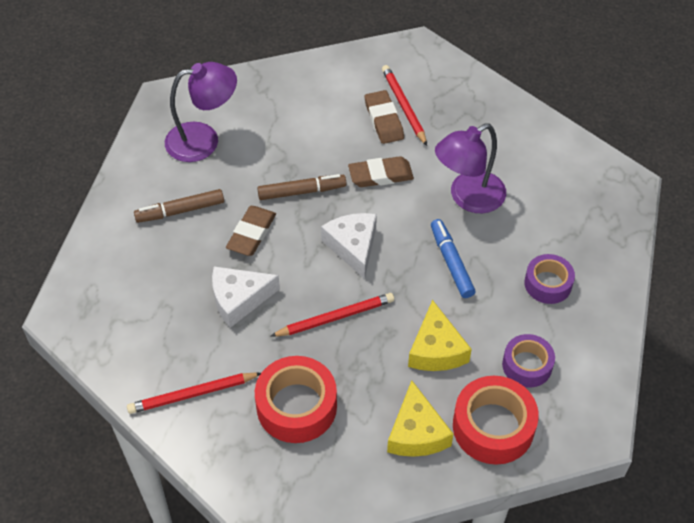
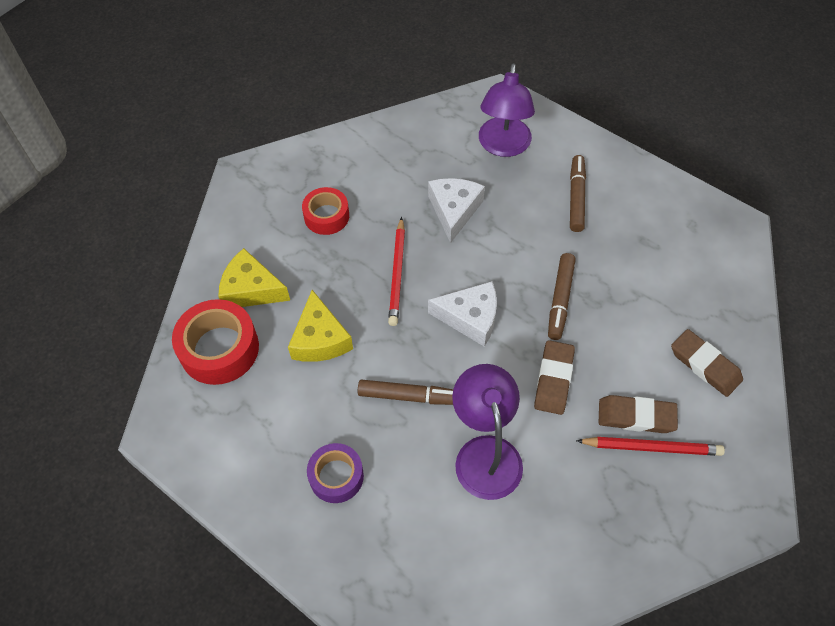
camera: 115 degrees right, 5 degrees up
(192, 394) = (377, 154): red pencil -> none
(203, 140) = (664, 240): purple lamp -> purple lamp (503, 146)
(251, 233) = (524, 242): brown eraser -> brown eraser (705, 365)
(296, 406) = (326, 216): red tape -> red tape, size x0.63
(436, 349) = (320, 339): yellow cheese -> yellow cheese turned 120 degrees counterclockwise
(451, 262) = (409, 396): blue marker -> brown marker
(527, 365) = (259, 407): purple tape -> none

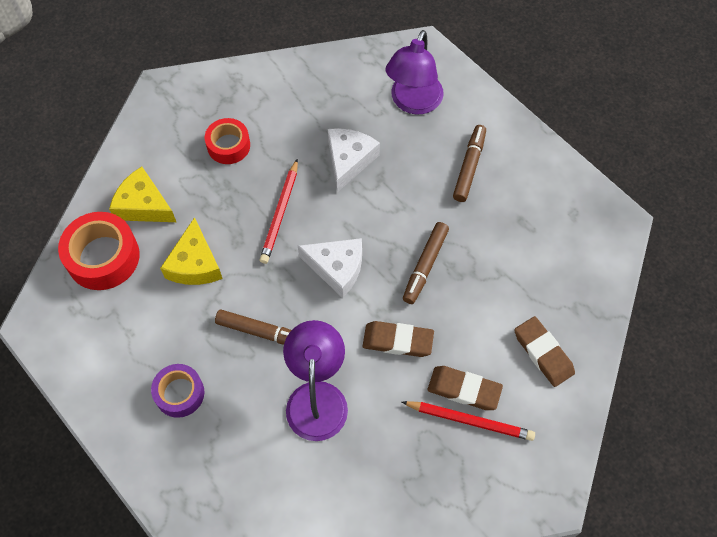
camera: 10 degrees right, 5 degrees up
(553, 379) = (397, 341): brown eraser -> brown eraser turned 75 degrees clockwise

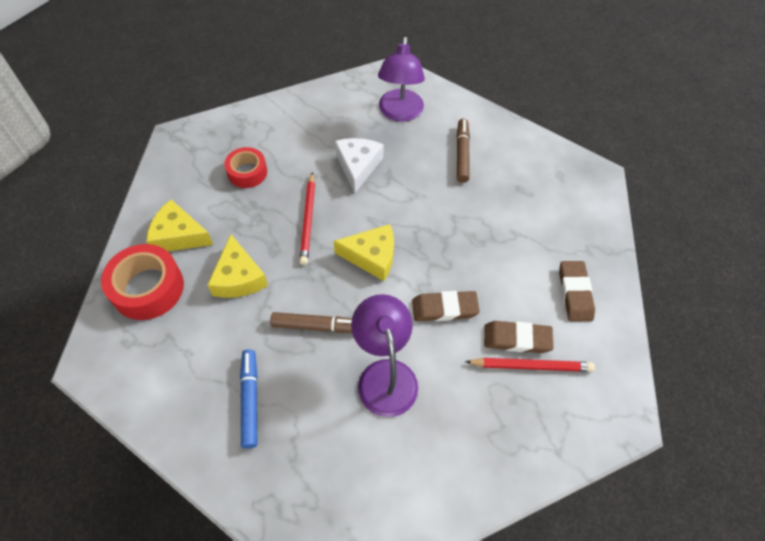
camera: 15 degrees left, 5 degrees down
(179, 393) = (250, 400): purple tape -> blue marker
(336, 268) = (371, 256): white cheese -> yellow cheese
(425, 266) = (449, 240): brown marker -> none
(543, 353) = (574, 293): brown eraser -> brown eraser turned 45 degrees clockwise

